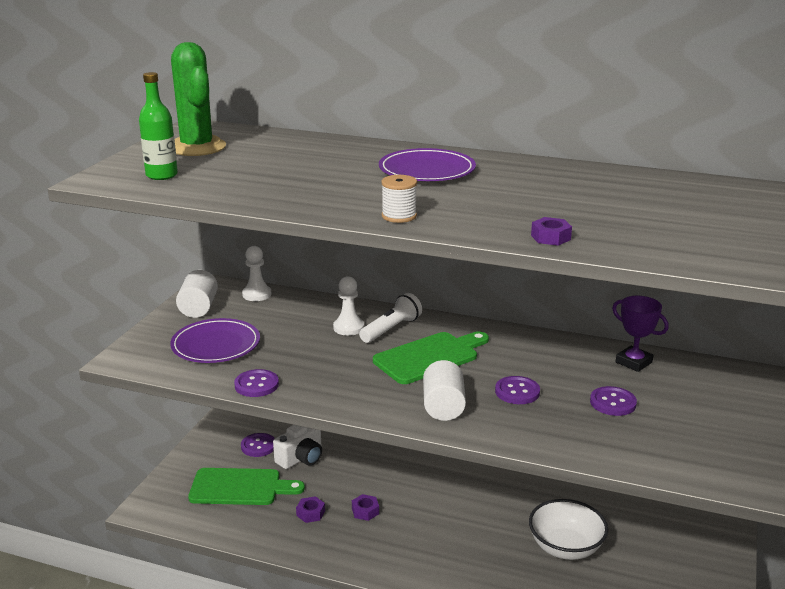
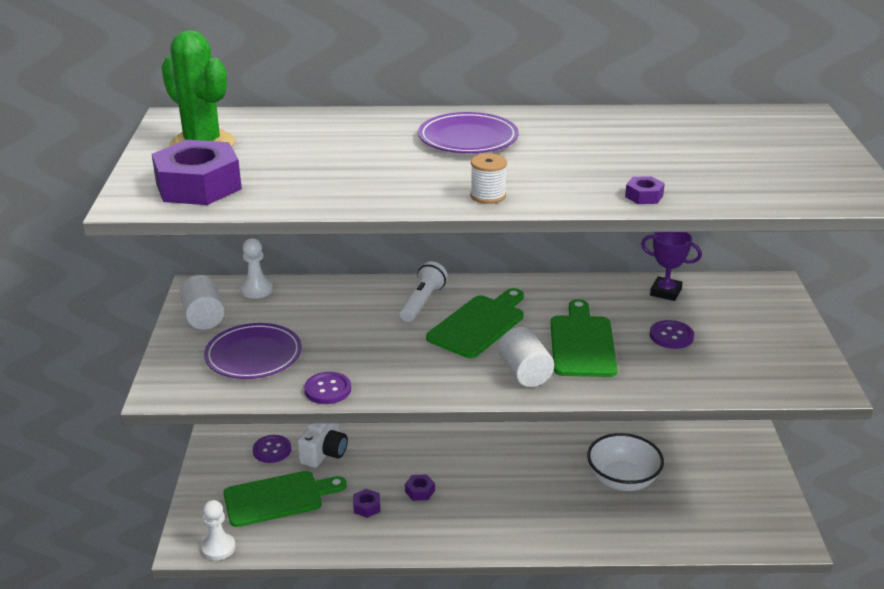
camera: 20 degrees left, 5 degrees up
(161, 175) = (198, 186): green bottle -> purple nut
(348, 328) = (379, 309): white pawn -> white pawn (218, 548)
(517, 392) = (582, 343): purple button -> green cutting board

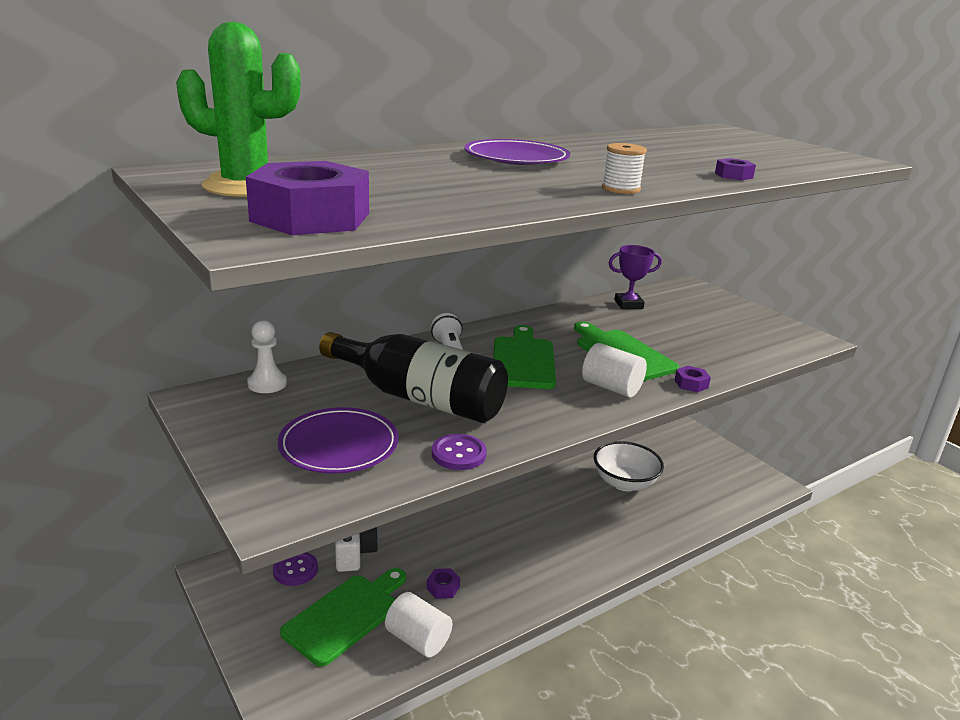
camera: 35 degrees left, 5 degrees down
(204, 317) = (235, 424): white cylinder -> white cylinder (418, 639)
(218, 548) = (325, 698): white pawn -> none
(352, 335) = (420, 398): none -> black bottle
(419, 491) = (477, 554): purple nut -> purple nut (691, 384)
(671, 336) = (675, 332): purple button -> none

